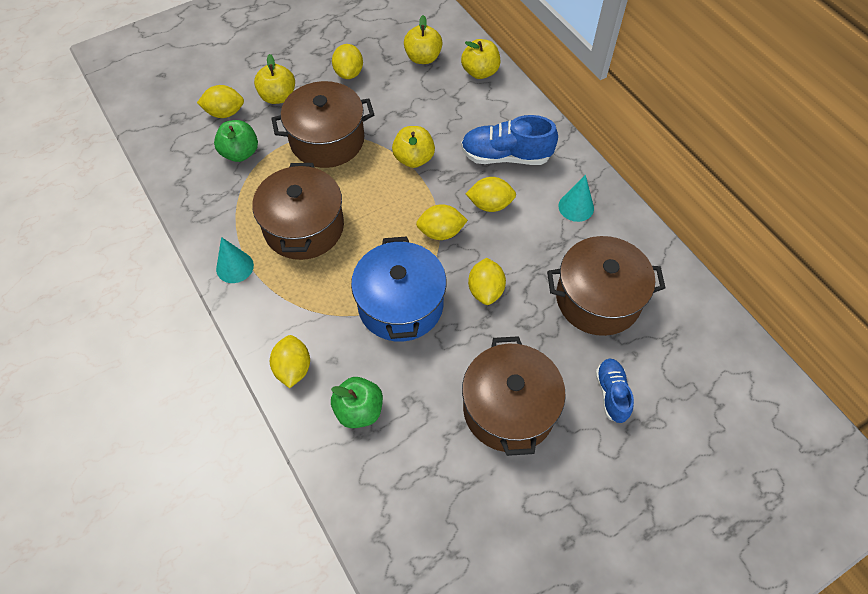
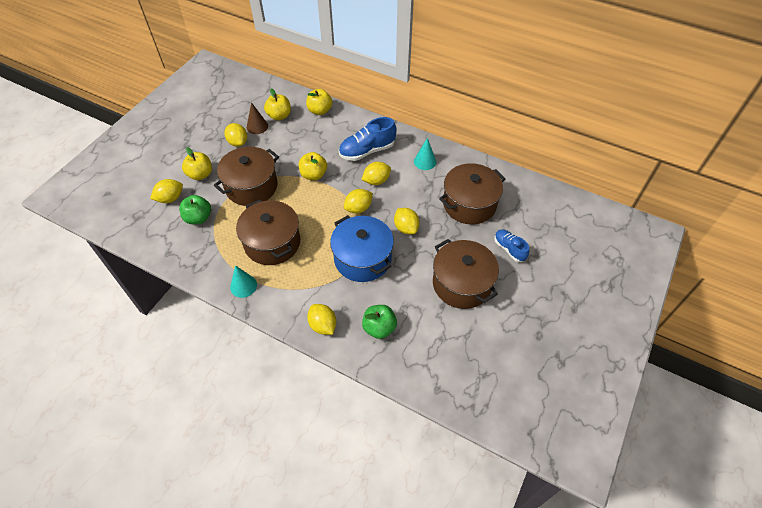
camera: 30 degrees left, 5 degrees down
(386, 61) = (257, 126): none -> brown cone

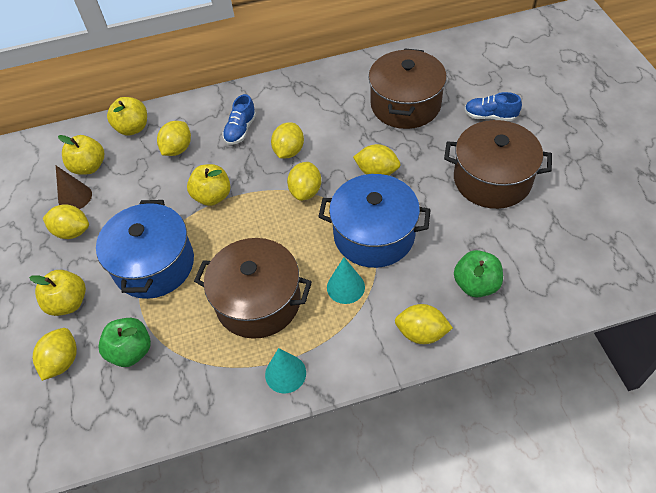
camera: 40 degrees left, 0 degrees up
(251, 186) = (154, 264): brown pot -> blue pot
(327, 137) = (177, 149): none -> yellow lemon
(367, 151) = (240, 130): blue shoe -> blue shoe, size x0.61
(425, 161) = (313, 97): turquoise cone -> turquoise cone (345, 287)

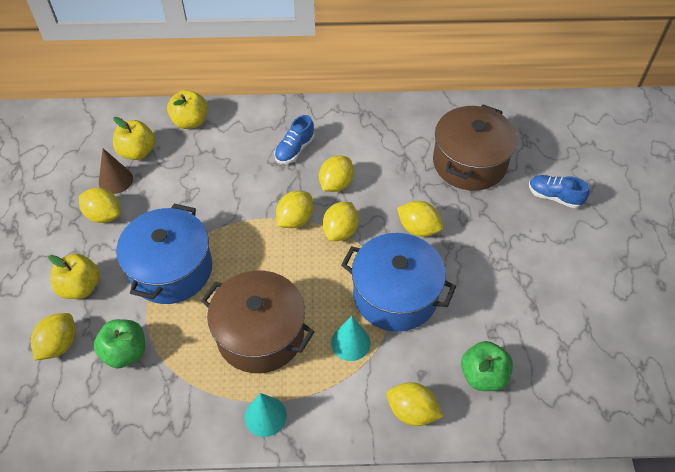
camera: 10 degrees right, 0 degrees up
(177, 149) = (227, 154): yellow lemon -> yellow lemon (295, 219)
(212, 196) = (247, 213): yellow apple -> none
(492, 179) = (535, 266): brown pot -> none

